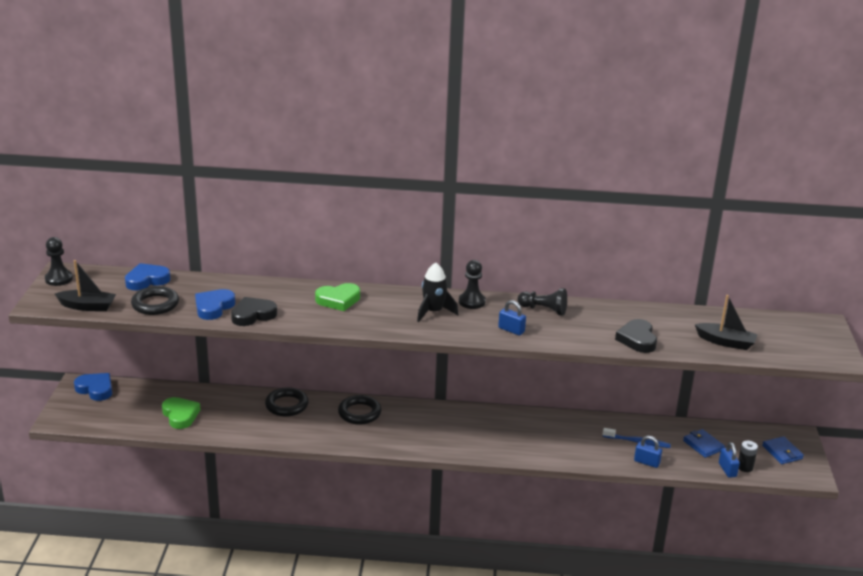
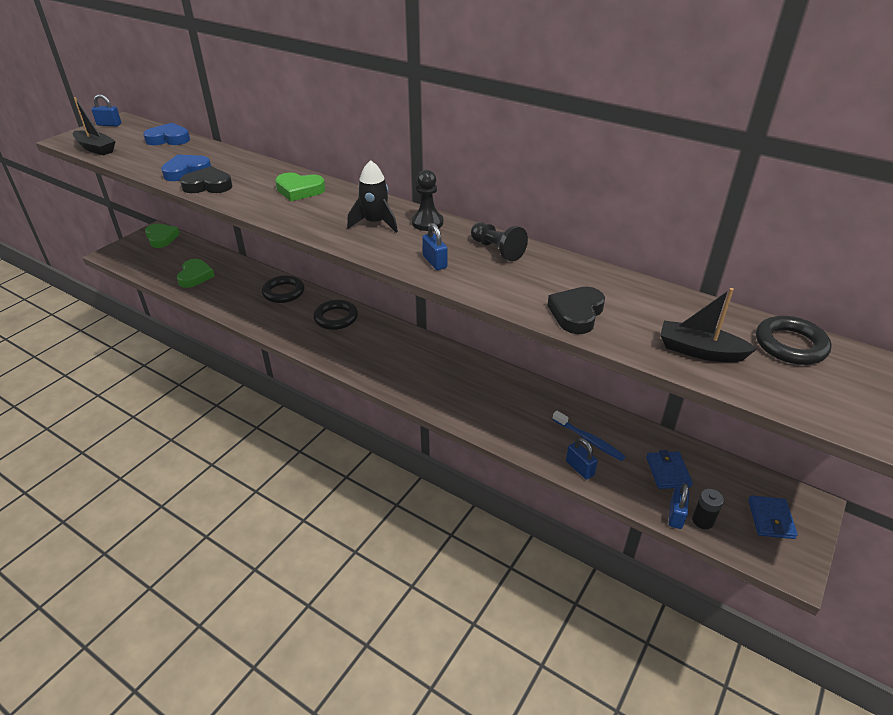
camera: 30 degrees right, 10 degrees up
(59, 279) = (109, 124): black pawn -> blue padlock
(95, 389) = (161, 238): blue heart -> green heart
(155, 304) = (146, 158): black ring -> black ring (790, 345)
(725, 342) = (699, 351): black boat -> black boat turned 150 degrees clockwise

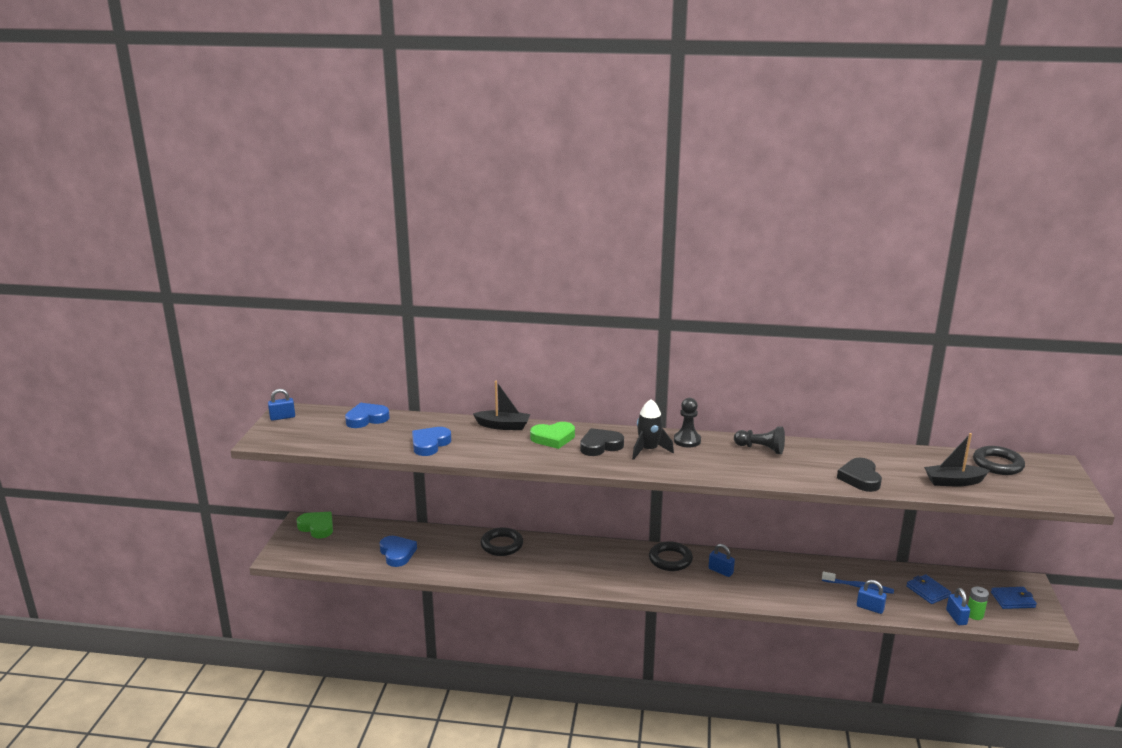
camera: 25 degrees left, 15 degrees down
(96, 149) = (307, 443): black boat -> black boat (503, 426)
(195, 276) = (397, 553): green heart -> blue heart
(208, 185) = (468, 452): black heart -> black heart (600, 446)
(336, 318) = (574, 553): black ring -> black ring (670, 560)
(435, 262) = (728, 468): blue padlock -> blue padlock (720, 571)
(702, 520) = (974, 615): black battery -> green battery
(771, 519) = (1012, 600): blue wallet -> blue wallet turned 75 degrees counterclockwise

